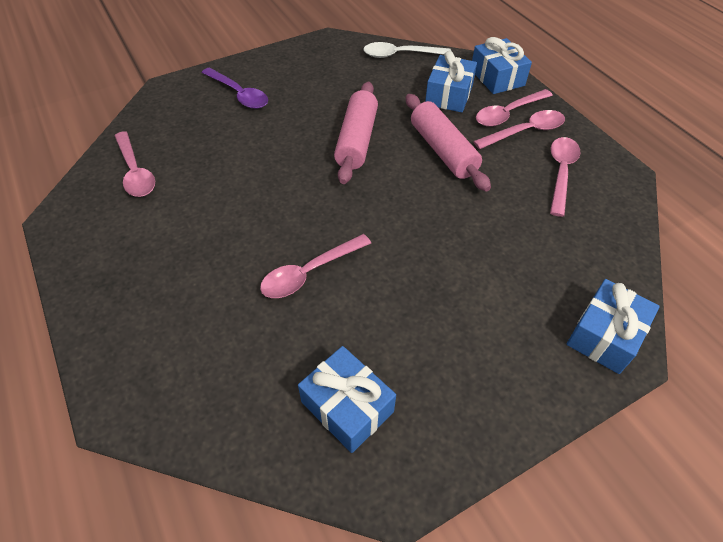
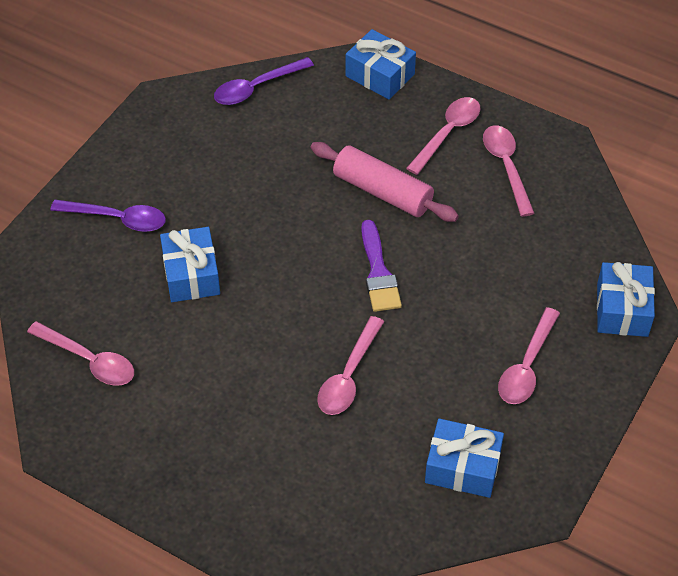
camera: 30 degrees left, 0 degrees up
(357, 140) = (289, 219): pink rolling pin -> none
(396, 205) = (378, 272): none -> purple brush
(400, 55) = (256, 88): white spoon -> purple spoon
(449, 95) = (344, 120): blue gift -> blue gift (191, 275)
(508, 113) = (418, 118): pink spoon -> pink spoon (527, 366)

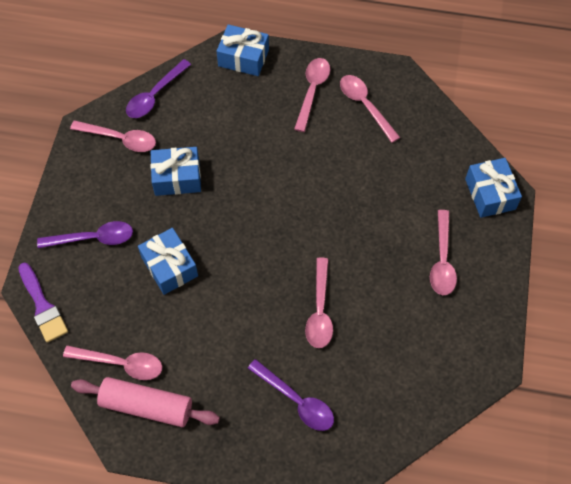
camera: 20 degrees left, 10 degrees up
(195, 123) = (120, 139): none -> pink spoon
(276, 465) = (296, 400): none -> purple spoon
(378, 272) = (307, 220): purple brush -> purple brush (43, 306)
(382, 192) = (284, 153): pink rolling pin -> pink rolling pin (146, 406)
(462, 467) = (429, 355): blue gift -> blue gift (177, 178)

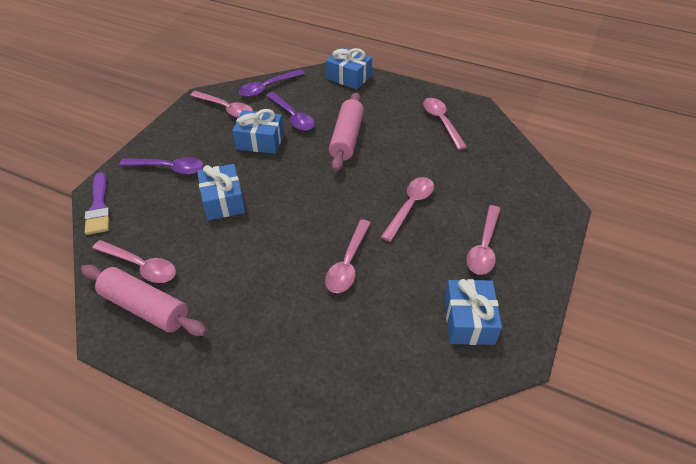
camera: 15 degrees right, 15 degrees down
(270, 152) = (347, 138): none -> pink rolling pin
(296, 400) = (294, 338): purple spoon -> purple spoon (292, 117)
(312, 91) = (398, 105): pink spoon -> pink spoon (410, 206)
(490, 194) = (544, 204): blue gift -> blue gift (468, 320)

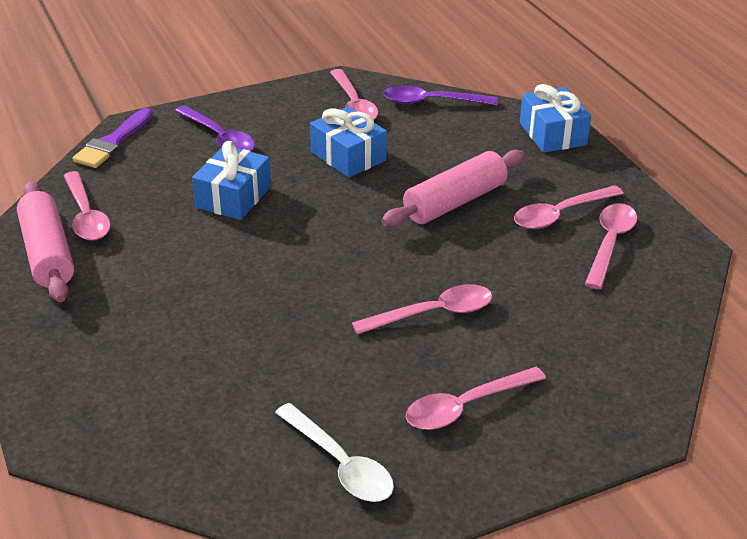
camera: 40 degrees right, 10 degrees down
(292, 117) = (419, 147): purple spoon -> none
(348, 263) = (283, 329): pink spoon -> pink spoon (560, 214)
(468, 320) = (340, 464): blue gift -> white spoon

